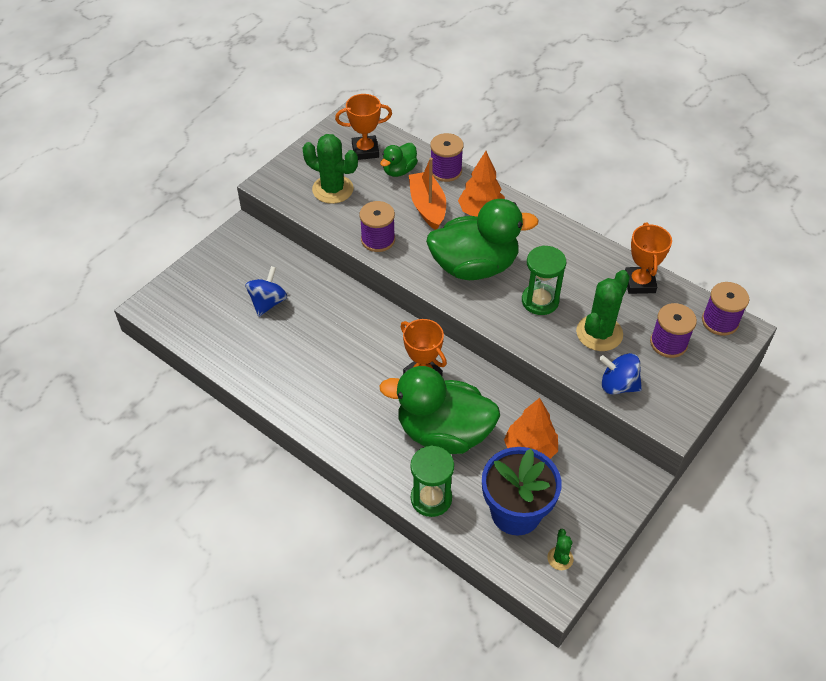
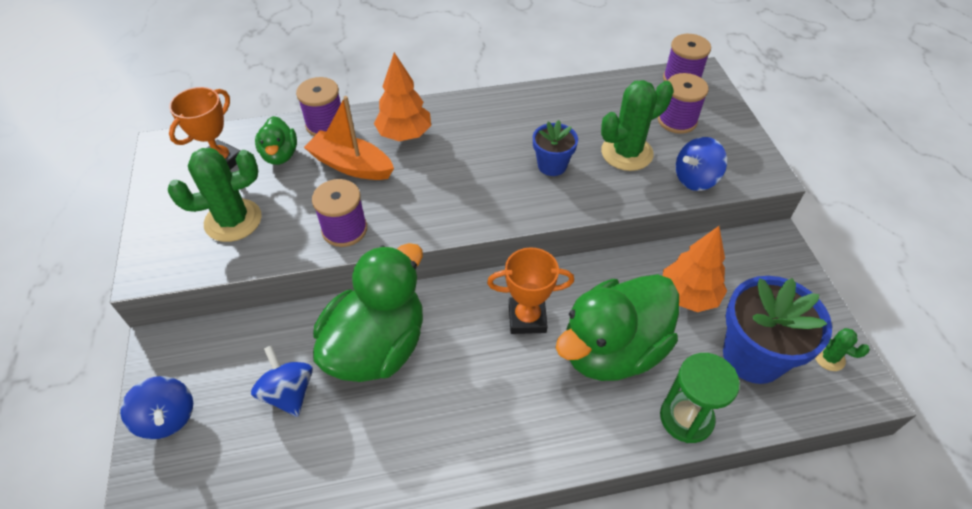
camera: 50 degrees left, 0 degrees up
(209, 266) = (167, 418): none -> blue spinning top
(474, 266) = (463, 181): green duck -> green duck (377, 346)
(540, 301) = (552, 165): green hourglass -> blue flower pot
(599, 333) = (627, 153): green cactus -> green cactus turned 75 degrees clockwise
(639, 283) = (597, 95): orange trophy -> none

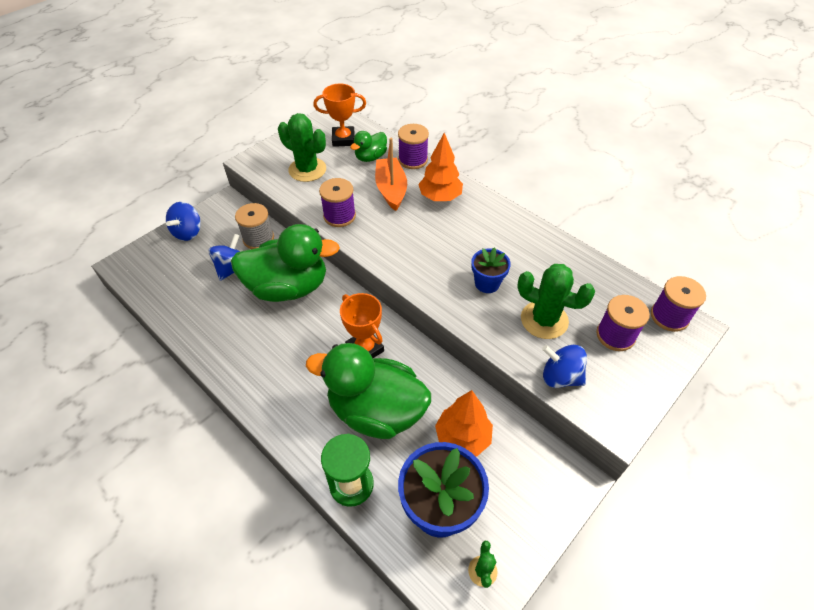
camera: 55 degrees right, 0 degrees up
(266, 340) = (258, 239): none -> grey spool

